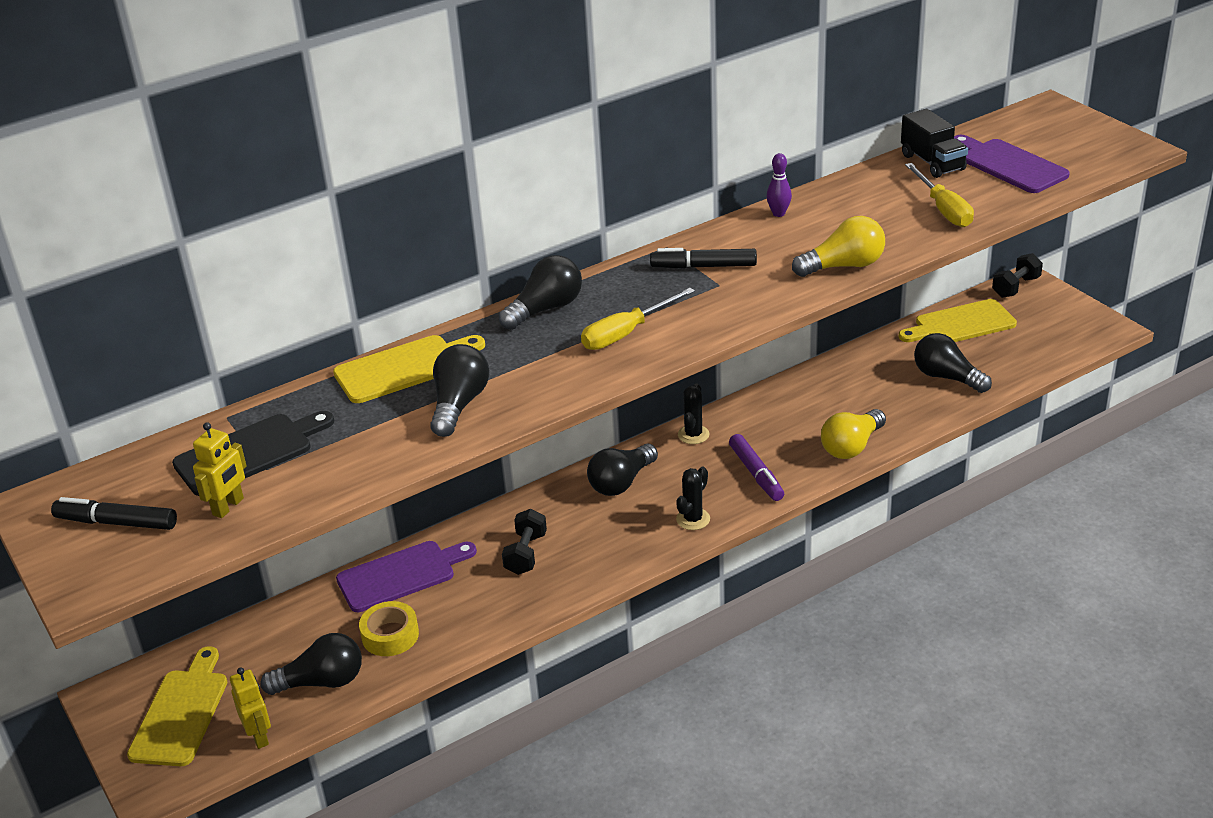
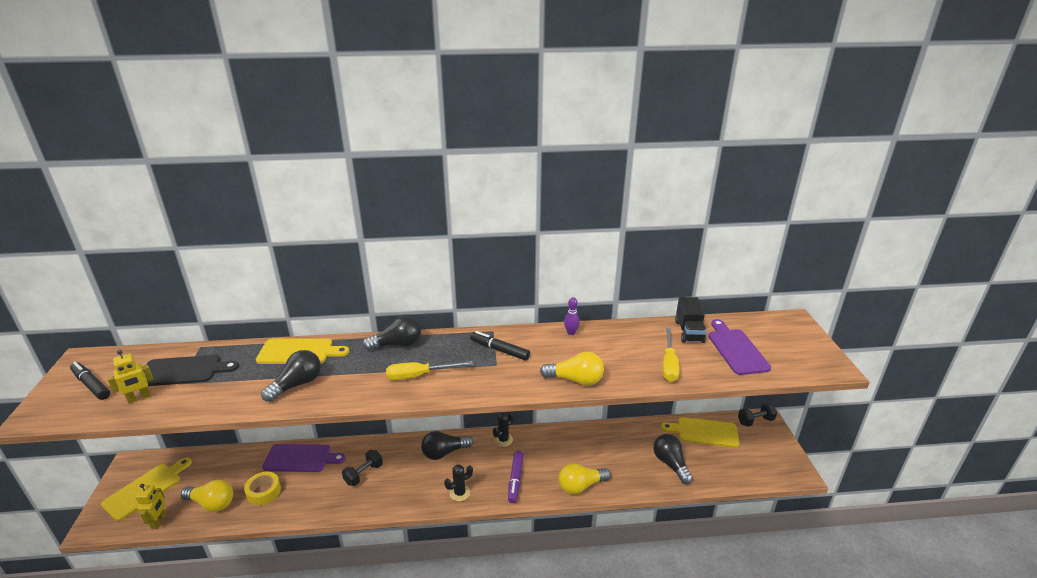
camera: 25 degrees right, 5 degrees down
(321, 682) = (212, 503): black light bulb -> yellow light bulb

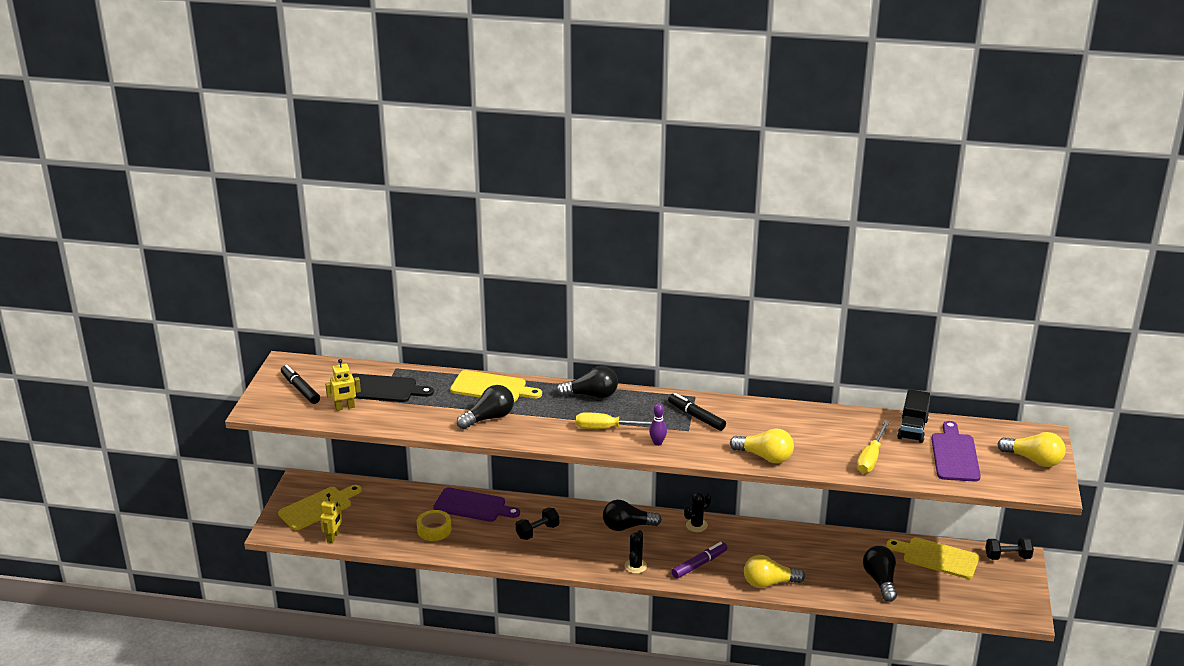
camera: 15 degrees right, 0 degrees up
(212, 503) = (383, 531): yellow light bulb -> yellow light bulb (1033, 460)
(459, 493) = (635, 566): black cactus -> black cactus turned 60 degrees counterclockwise
(515, 479) = (699, 564): purple marker -> purple marker turned 150 degrees counterclockwise
(571, 332) = (779, 411): purple bowling pin -> purple bowling pin (657, 443)

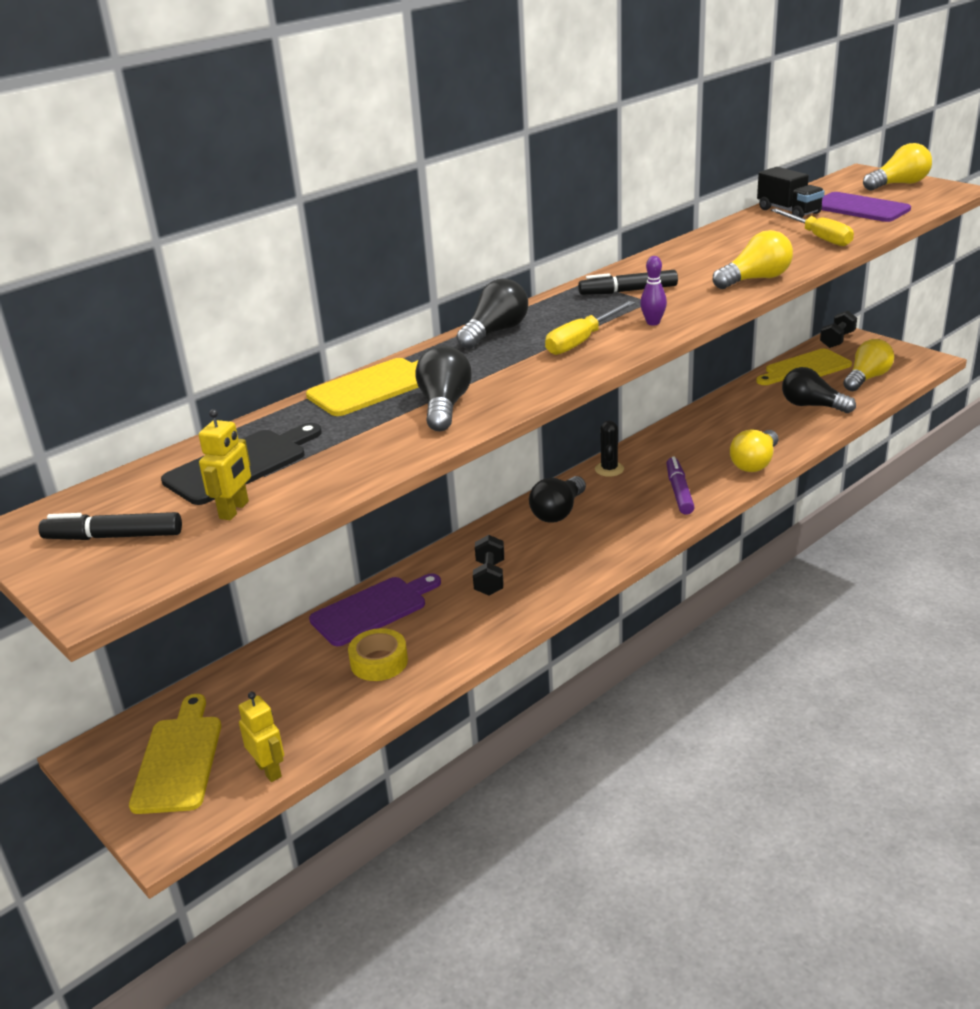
camera: 50 degrees left, 0 degrees up
(635, 566) = (637, 533): black cactus -> none
(956, 593) = (866, 378): none -> yellow light bulb

